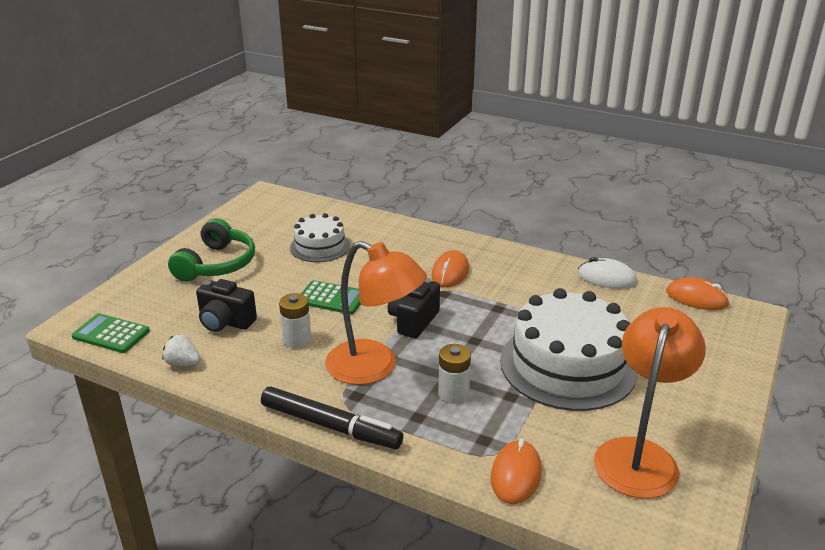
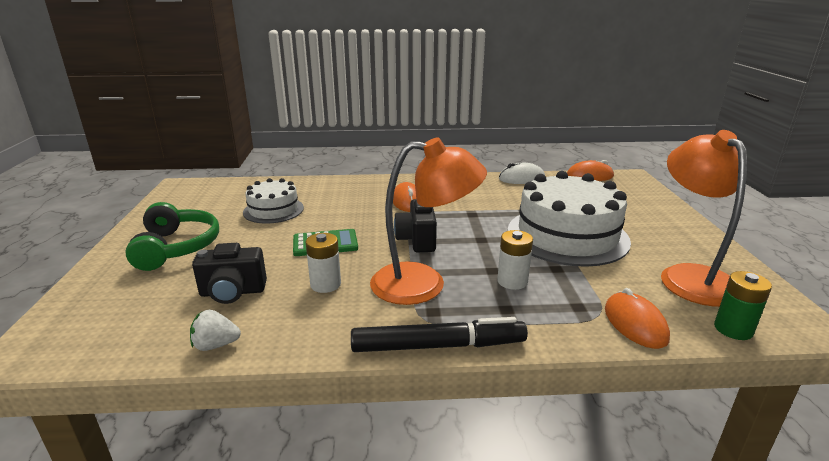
camera: 30 degrees left, 5 degrees down
(111, 334) = (91, 346): green calculator -> none
(604, 518) = (733, 329): none -> green battery

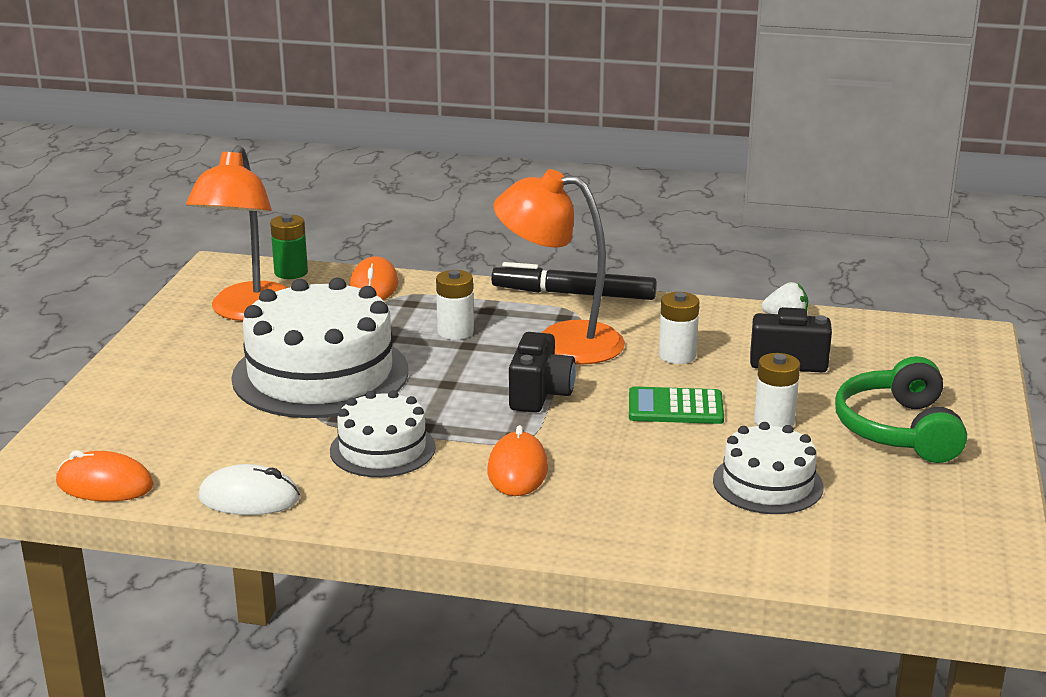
camera: 165 degrees left, 0 degrees up
(260, 242) = (774, 421): none -> white battery
(484, 202) = (382, 449): none -> white cake

